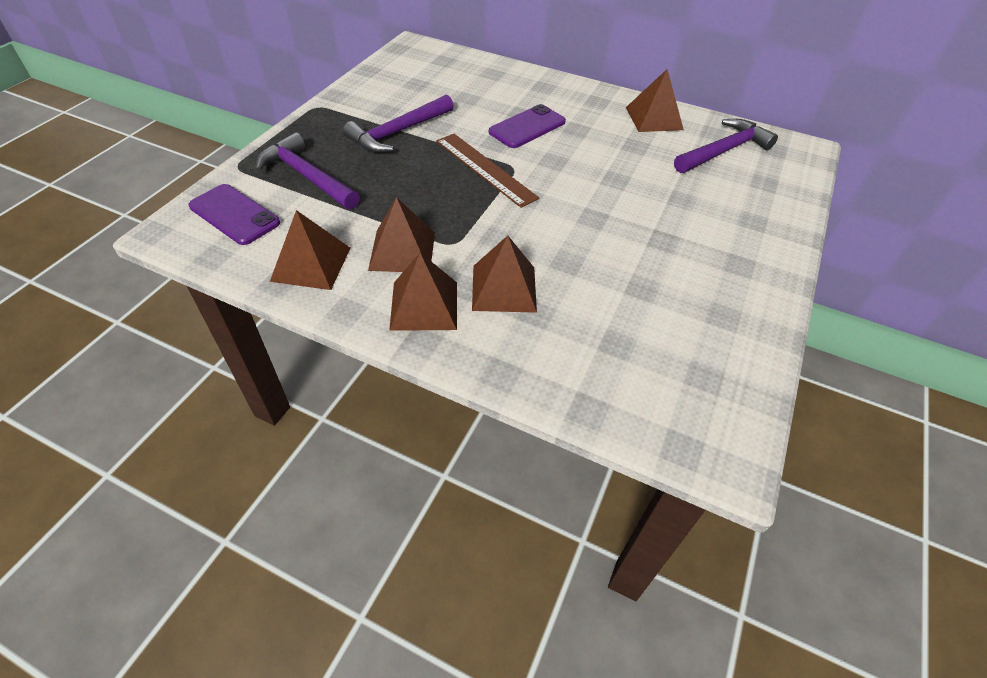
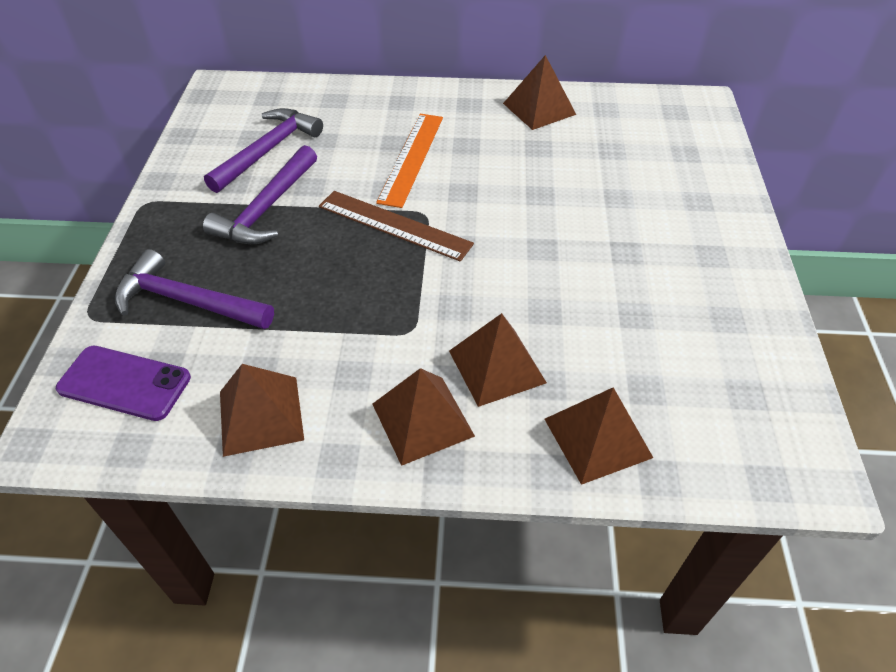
camera: 20 degrees left, 0 degrees up
(402, 251) = (359, 360): brown pyramid -> brown pyramid (598, 438)
(527, 127) = (411, 158): purple phone -> orange ruler
(723, 151) = (628, 128): purple hammer -> purple hammer (268, 150)

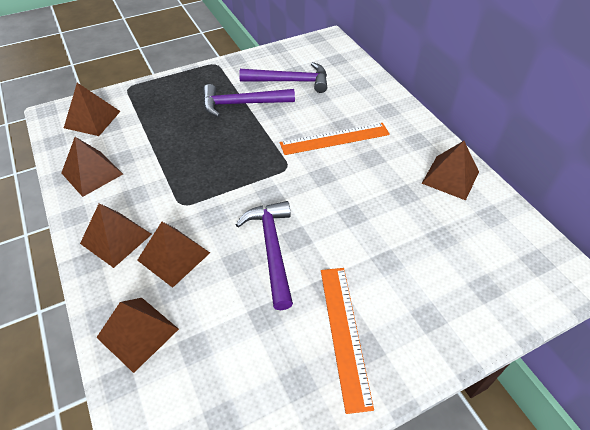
camera: 60 degrees right, 0 degrees up
(124, 383) = (92, 119): purple phone -> brown pyramid
(187, 301) = (155, 112): purple hammer -> purple hammer (272, 249)
(394, 225) = (266, 158): brown ruler -> none
(688, 263) = (344, 333): none -> orange ruler

